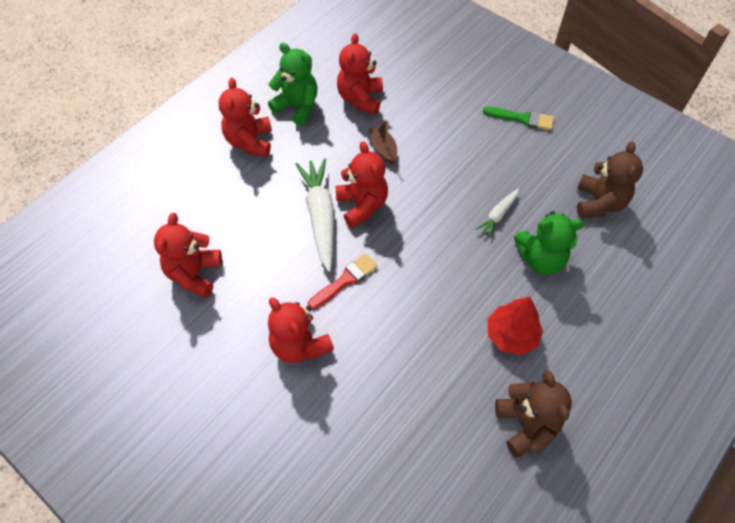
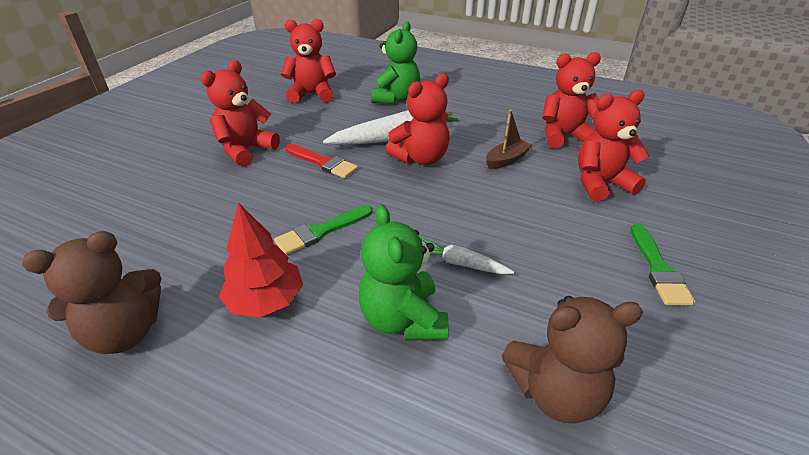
camera: 75 degrees right, 20 degrees down
(250, 141) = (461, 92): red teddy bear -> red teddy bear (601, 183)
(297, 107) = (520, 106): green teddy bear -> green teddy bear (396, 98)
(445, 293) = (321, 231): none -> green brush

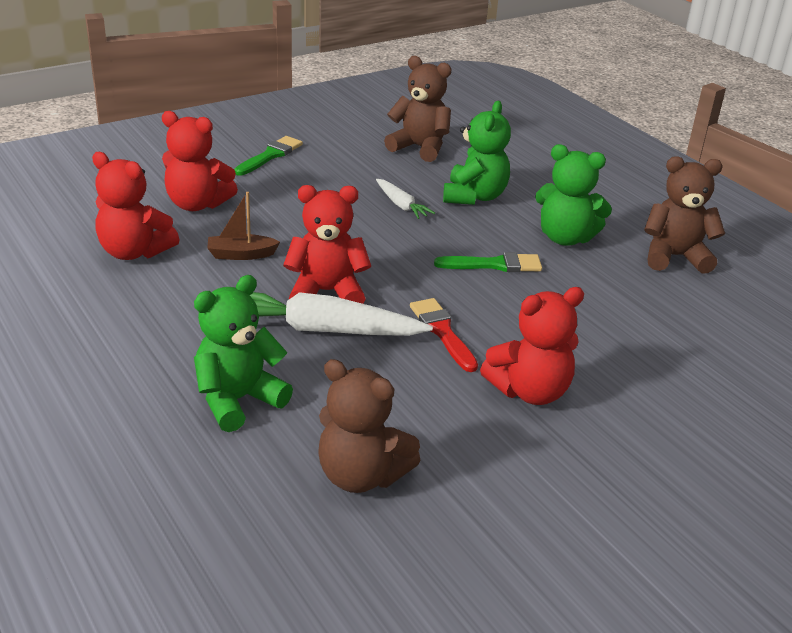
camera: 150 degrees left, 5 degrees down
(266, 300) = (565, 238): red tree -> green teddy bear
(312, 94) = (361, 475): red teddy bear -> brown teddy bear

